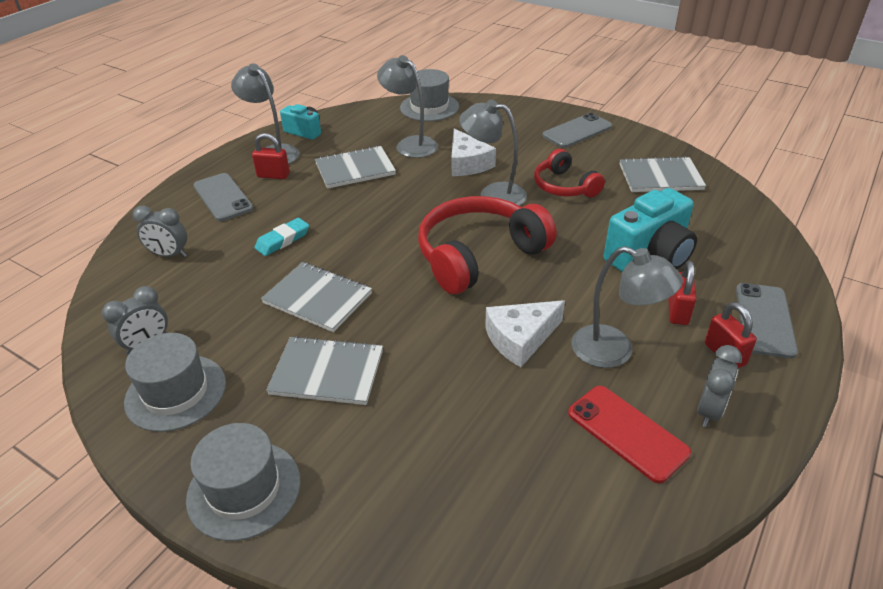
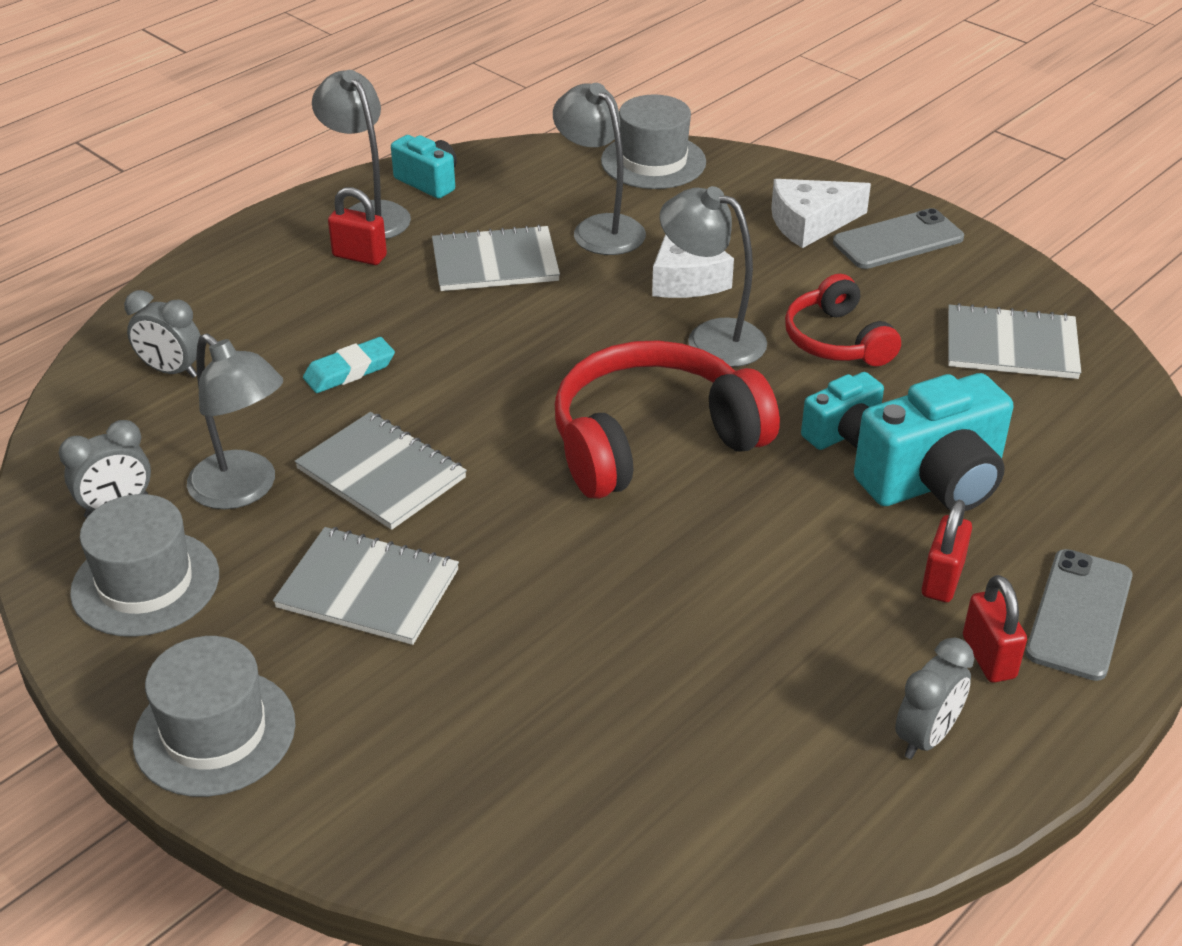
camera: 10 degrees right, 0 degrees up
(223, 197) = (271, 284): grey phone -> none
(520, 338) = (674, 583): white cheese -> white cheese (810, 223)
(588, 236) = (844, 434): none -> turquoise camera
(614, 351) = (814, 626): grey lamp -> grey lamp (243, 490)
(627, 433) = (786, 747): red phone -> none

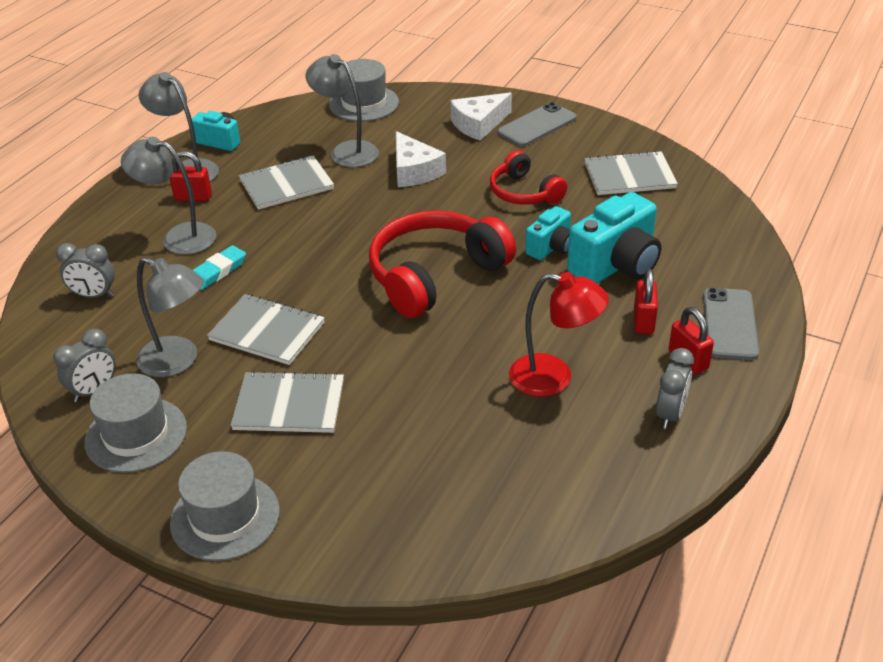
camera: 15 degrees left, 0 degrees up
(711, 338) = (446, 205): grey lamp -> grey lamp (179, 237)
(767, 638) = (554, 378): none -> red lamp

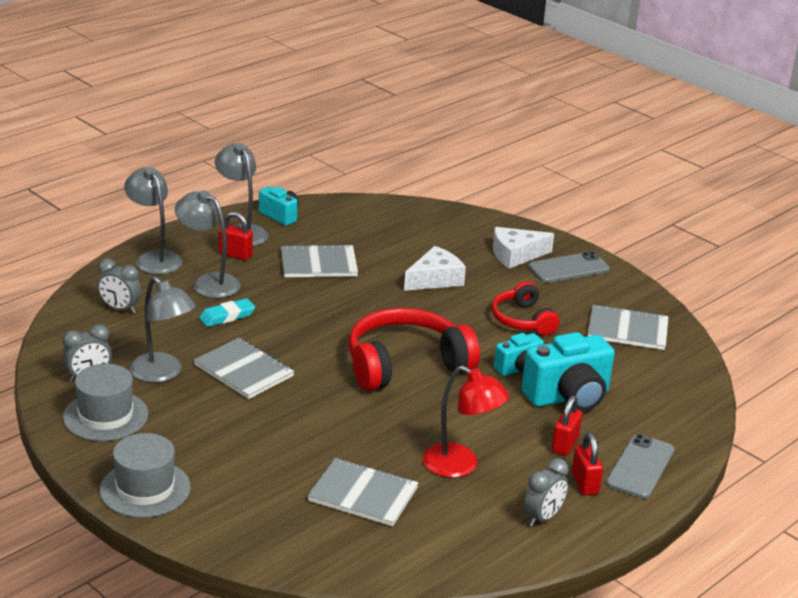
camera: 15 degrees right, 10 degrees down
(289, 405) = (233, 427): grey notebook -> grey notebook (363, 494)
(346, 151) = (385, 249): grey lamp -> grey lamp (154, 258)
(364, 103) = (422, 213): grey hat -> none
(414, 171) = (435, 279): white cheese -> white cheese turned 120 degrees counterclockwise

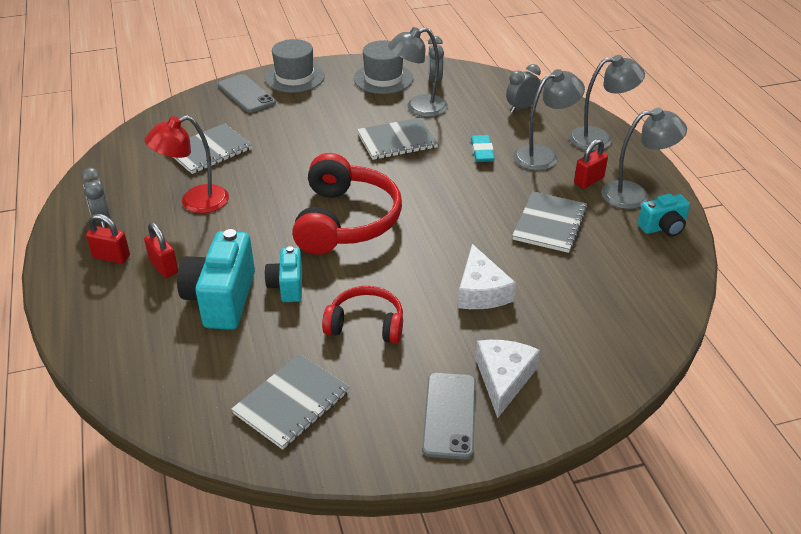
camera: 120 degrees right, 10 degrees up
(640, 467) = (95, 299): grey phone -> grey phone (246, 94)

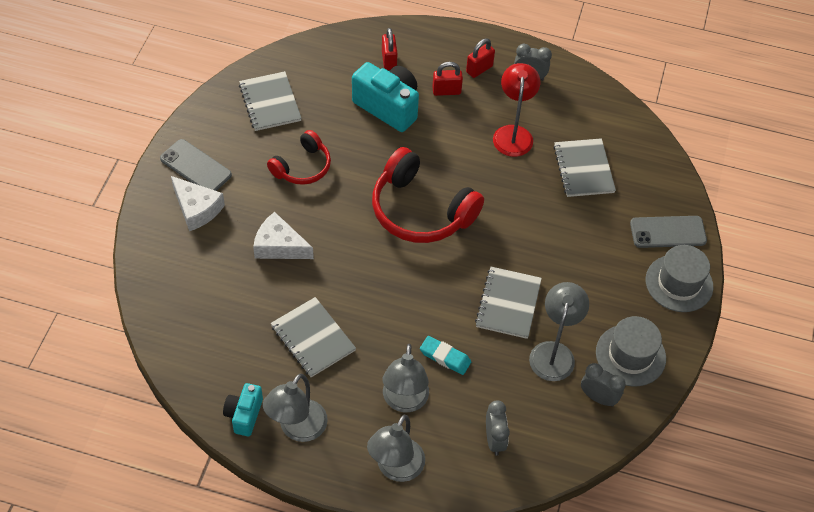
camera: 120 degrees right, 15 degrees up
(287, 286) = (373, 144): turquoise camera -> none
(588, 181) = (343, 409): red padlock -> red padlock (389, 60)

